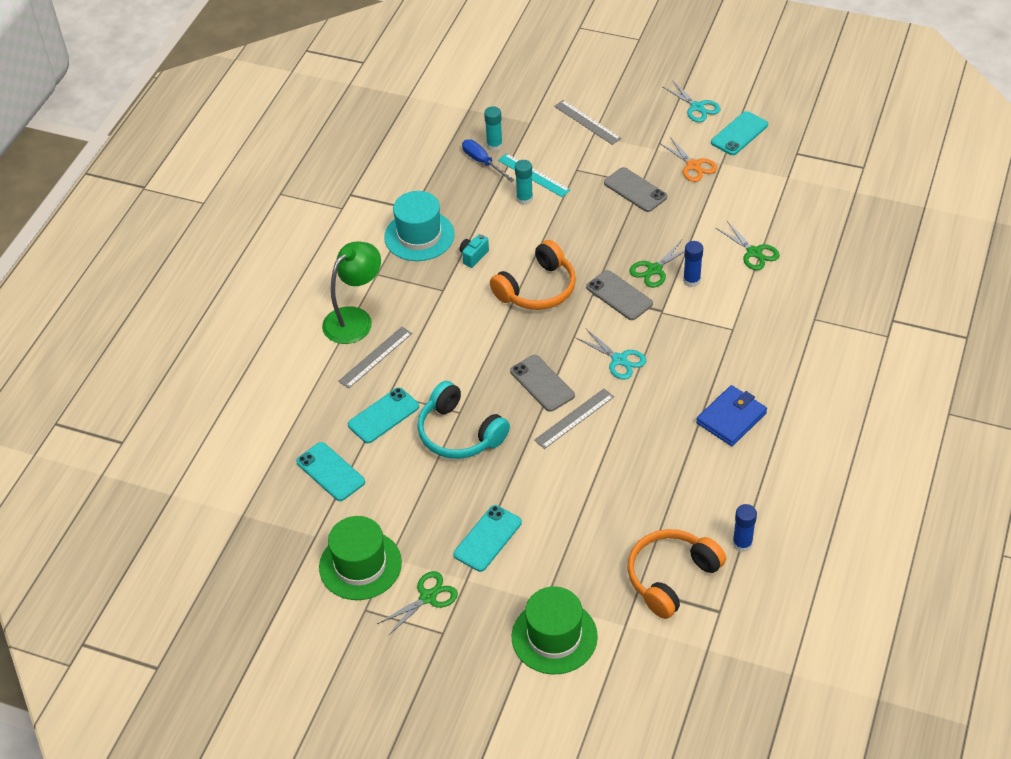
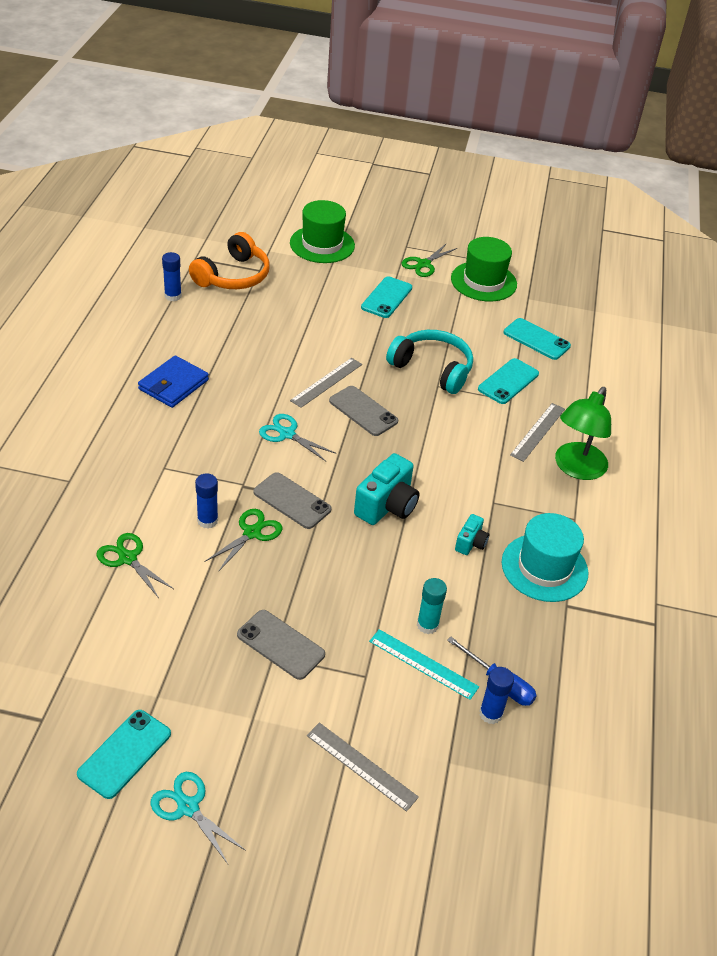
camera: 165 degrees right, 5 degrees down
(494, 145) = (490, 714): turquoise glue stick -> blue glue stick
(537, 289) = (387, 506): orange headphones -> turquoise camera
(693, 166) = (199, 689): orange scissors -> none

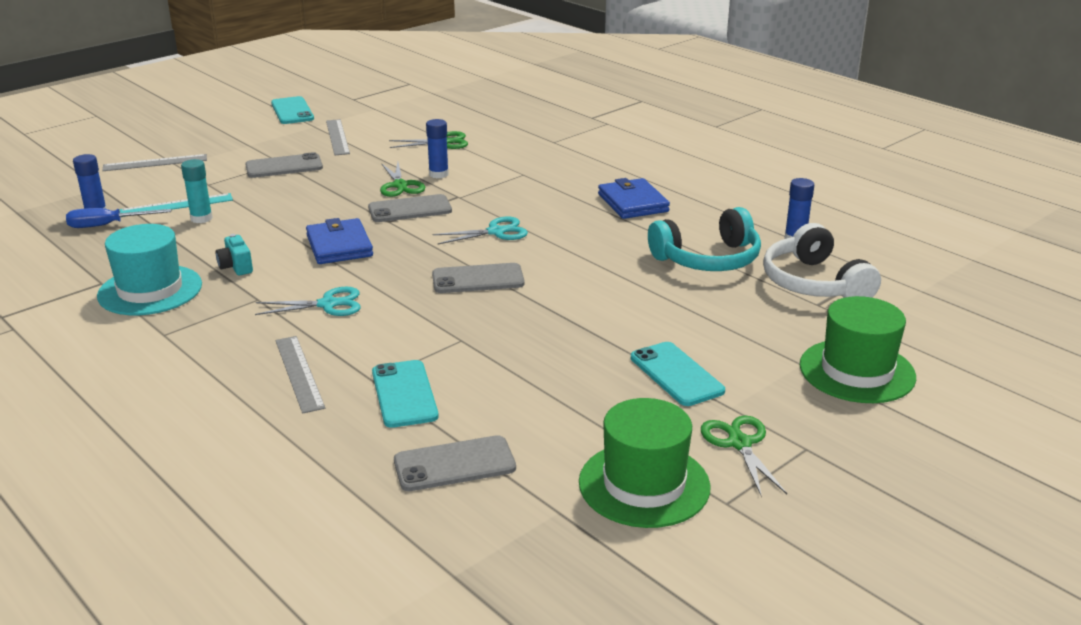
camera: 130 degrees right, 15 degrees down
(188, 807) = (229, 117): turquoise scissors -> turquoise scissors (328, 304)
(233, 276) = (814, 283): orange headphones -> white headphones
(326, 382) = (548, 275): grey ruler -> grey ruler (337, 137)
(387, 506) = (339, 246): turquoise camera -> blue wallet
(432, 369) = (494, 348): turquoise headphones -> turquoise headphones (708, 259)
(536, 339) = (454, 464): turquoise phone -> grey phone
(576, 468) = (213, 370): green lamp -> none

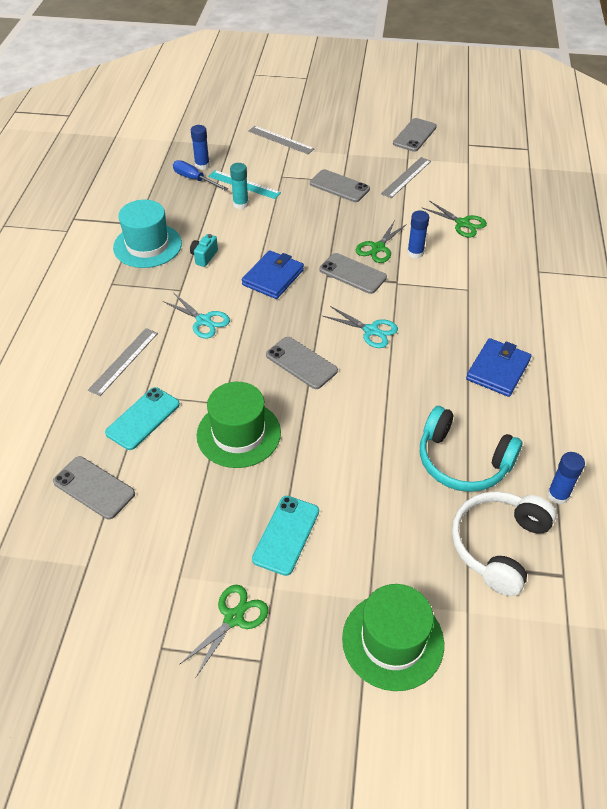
camera: 50 degrees right, 20 degrees up
(292, 111) = (414, 135): turquoise phone -> grey phone
(644, 484) = (146, 592): green hat -> green hat (238, 434)

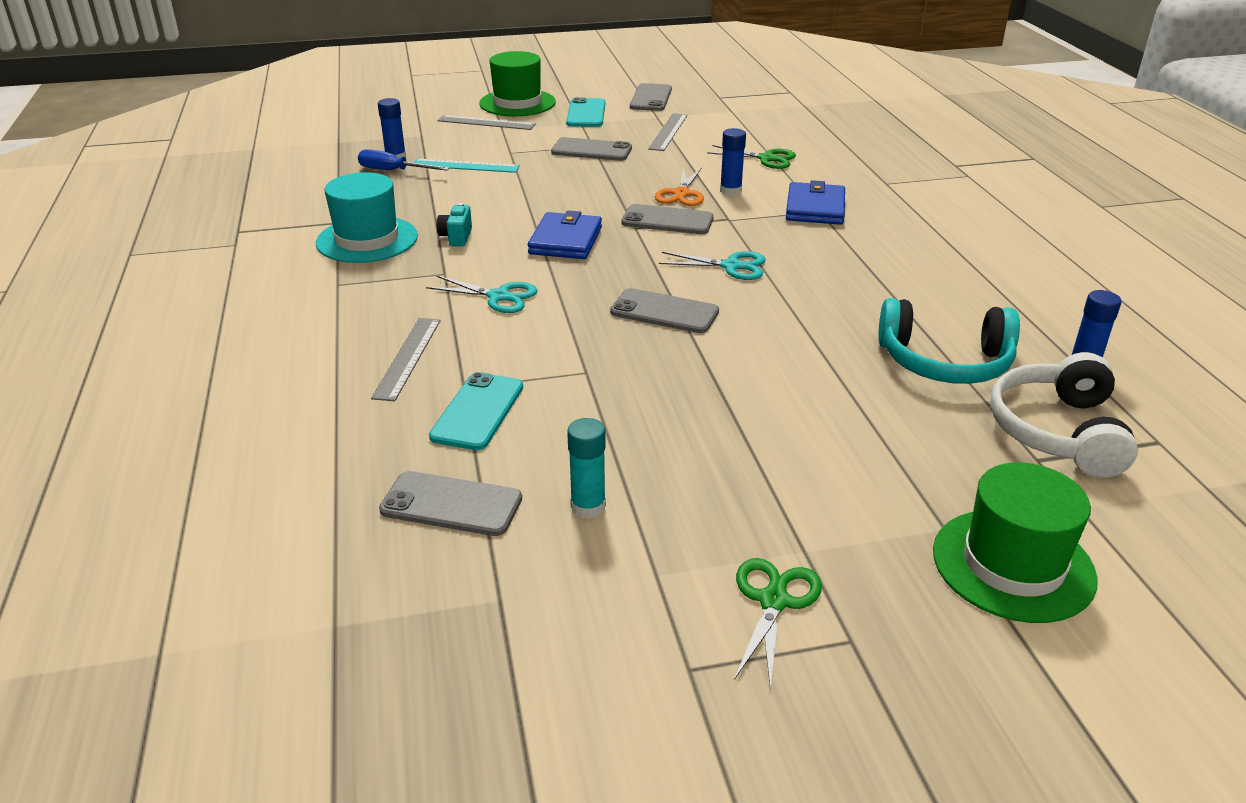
camera: 20 degrees left, 15 degrees down
(238, 434) = (630, 398): green hat -> green hat (517, 103)
(240, 204) = (473, 183): turquoise glue stick -> turquoise glue stick (588, 506)
(286, 535) = (778, 488): turquoise phone -> turquoise phone (586, 113)
(378, 248) = (681, 194): green scissors -> orange scissors
(497, 370) = (914, 272): blue wallet -> blue wallet (815, 208)

